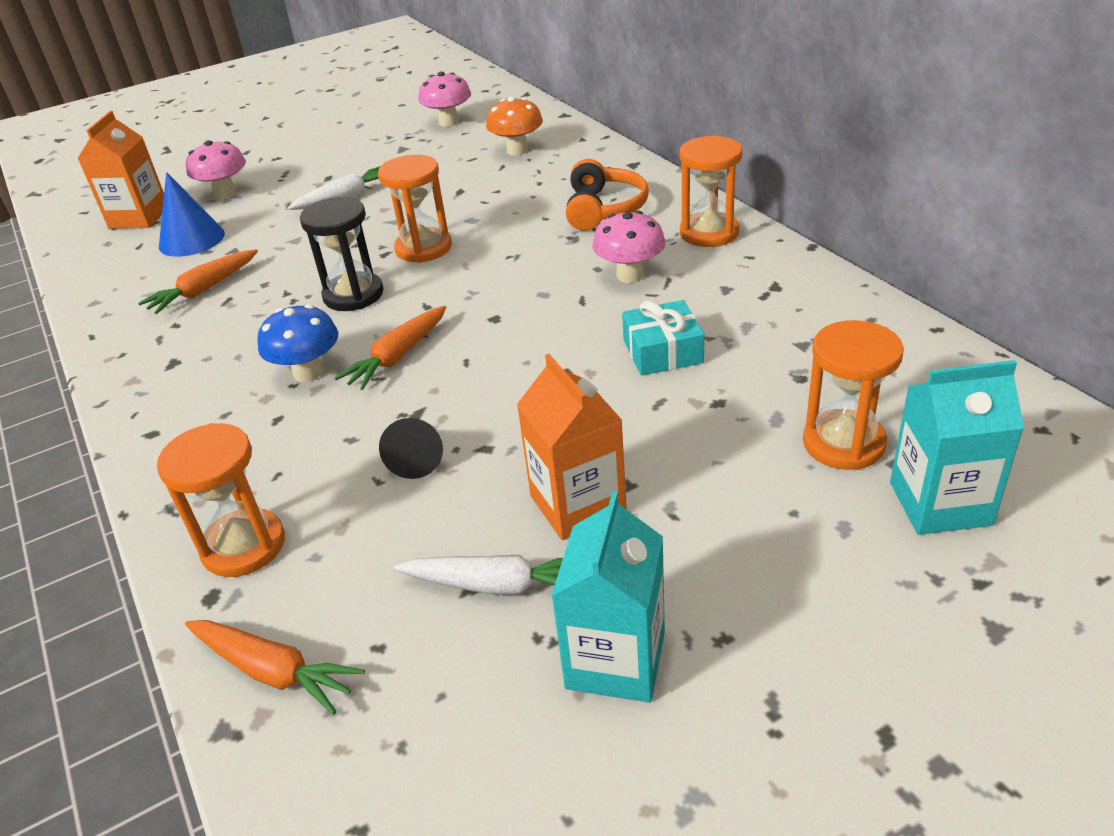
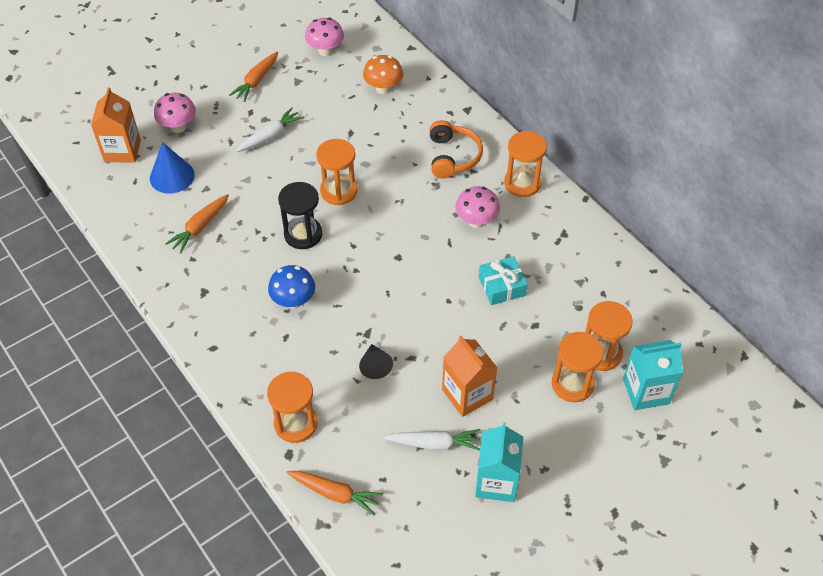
camera: 10 degrees left, 15 degrees up
(397, 357) = (345, 288): orange carrot -> orange carrot (256, 81)
(787, 490) = (572, 384): none -> orange hourglass

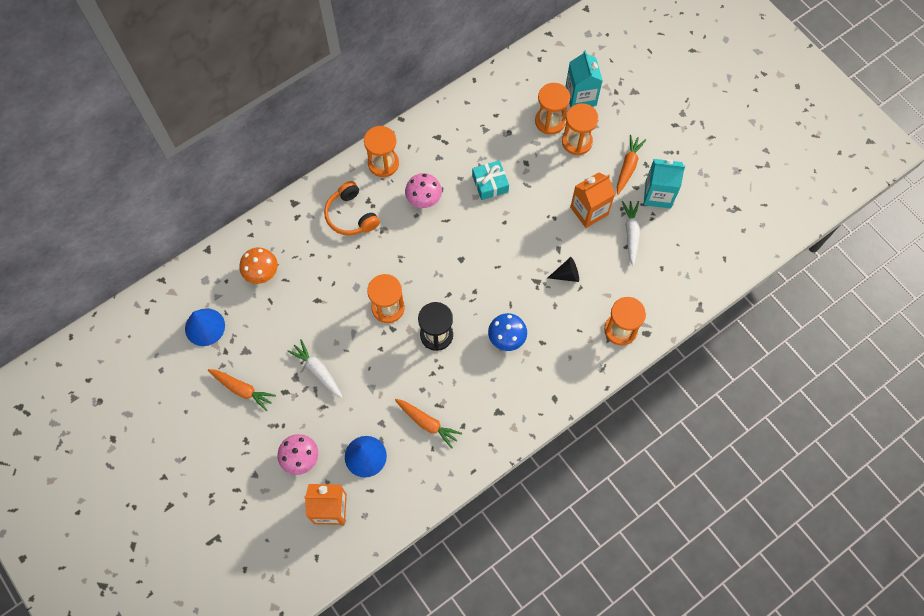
camera: 90 degrees left, 15 degrees up
(325, 51) = (205, 327): pink mushroom -> blue cone
(335, 493) = (675, 299): orange carrot -> orange carrot (628, 167)
(453, 156) = (351, 215): orange headphones -> orange headphones turned 120 degrees counterclockwise

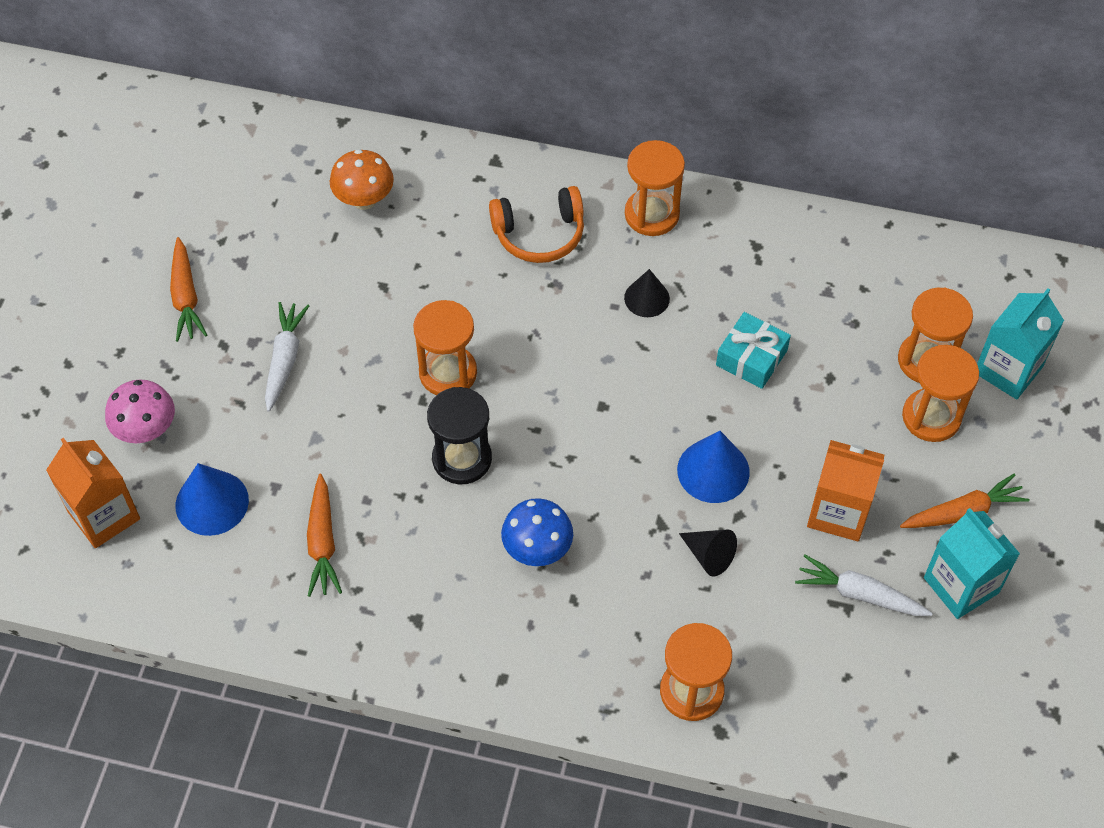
camera: 50 degrees right, 10 degrees down
(205, 327) = (235, 195): blue cone -> blue cone (713, 471)
(351, 215) = (539, 234): orange headphones -> orange headphones turned 120 degrees counterclockwise
(424, 199) = (647, 298): pink mushroom -> black cone
(631, 233) = (859, 594): white carrot -> white carrot turned 120 degrees counterclockwise

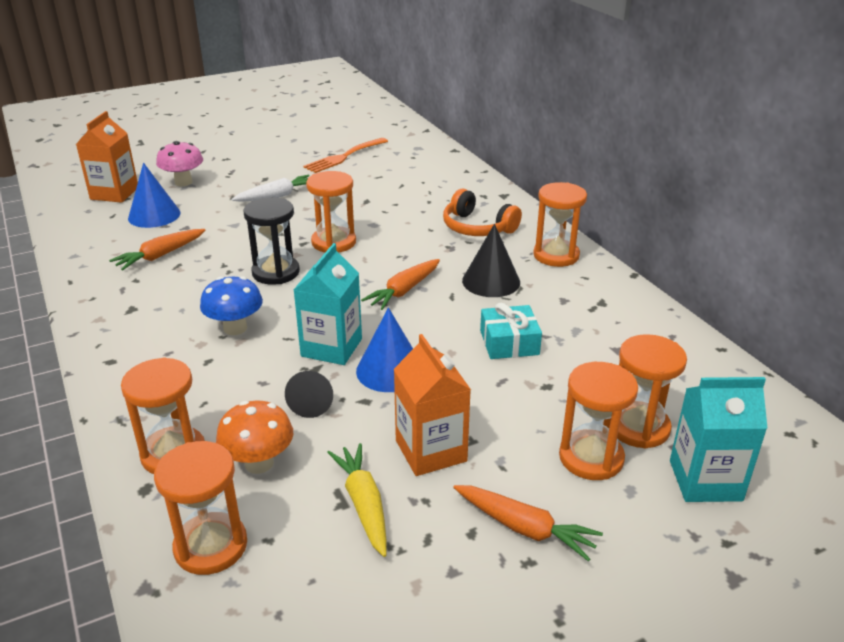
camera: 50 degrees right, 25 degrees down
(186, 297) = (282, 159): orange carrot -> orange carrot (404, 291)
(245, 233) = (344, 156): none -> orange fork
(364, 200) = (415, 174): orange mushroom -> orange mushroom (259, 463)
(647, 298) = (491, 281): black cone -> black cone, size x1.50
(823, 717) = (211, 546): none -> orange hourglass
(859, 594) = (363, 504): white carrot -> yellow carrot
(961, 585) = (446, 569): turquoise carton -> turquoise carton (331, 347)

